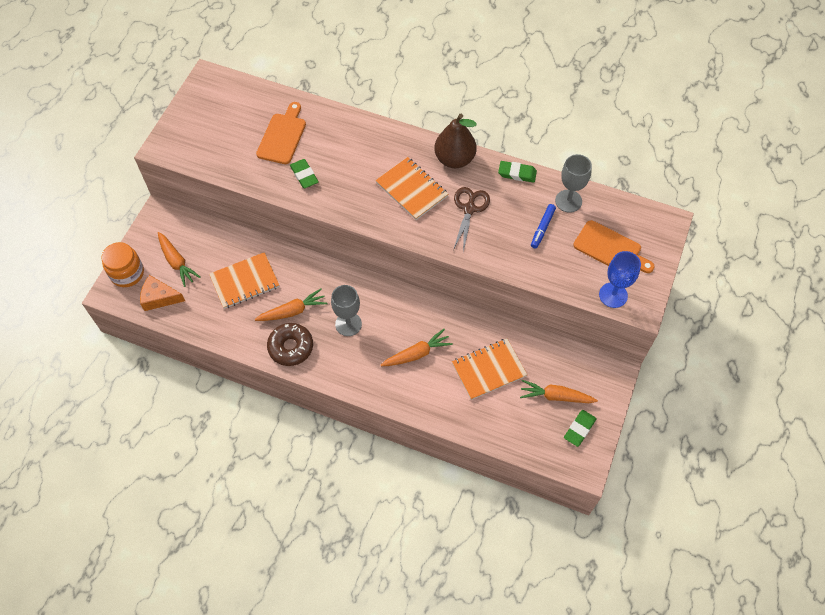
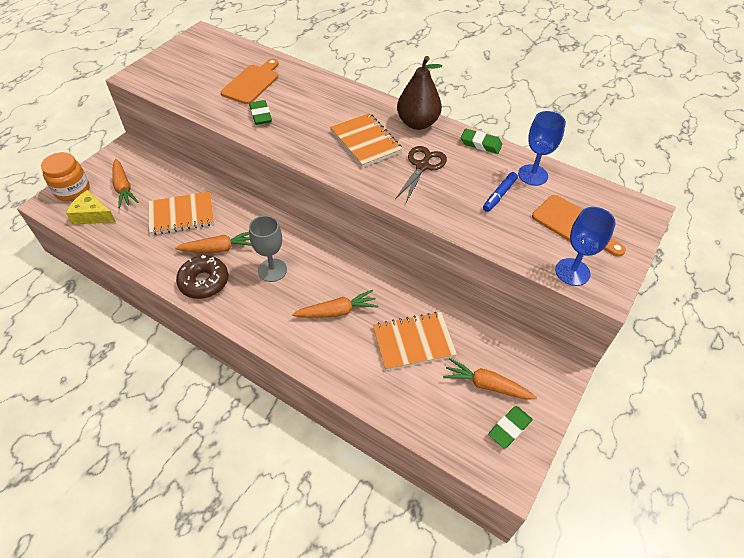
camera: 10 degrees right, 10 degrees down
(159, 298) = (92, 215): orange cheese -> yellow cheese
(568, 201) = (532, 175): grey goblet -> blue goblet

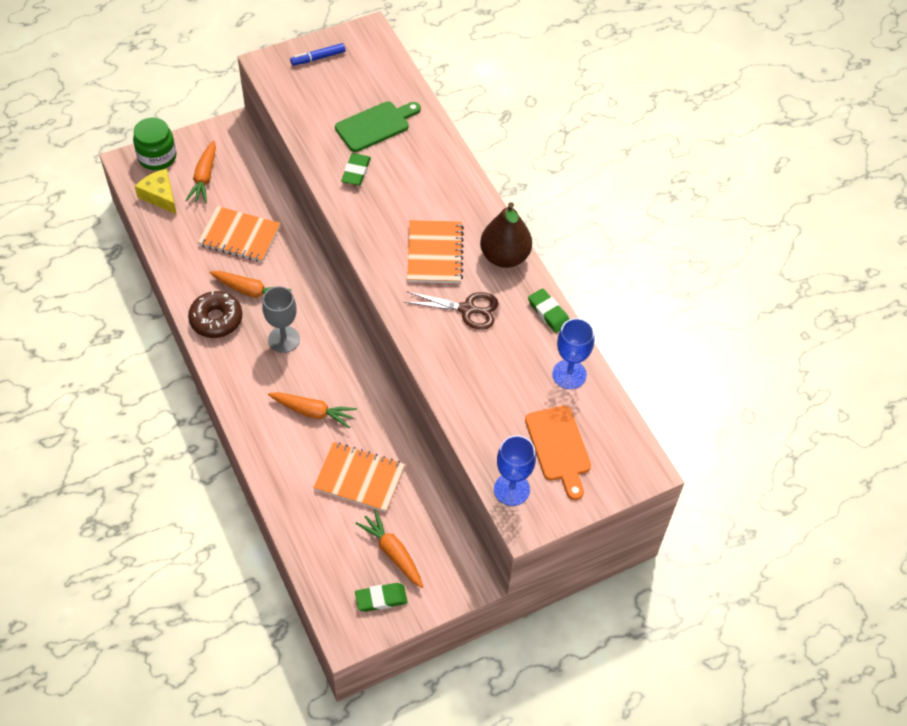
camera: 30 degrees right, 5 degrees up
(72, 190) = (157, 157): orange jar -> green jar
(252, 83) = (375, 125): orange cutting board -> green cutting board
(422, 166) = (467, 309): brown scissors -> brown scissors turned 45 degrees clockwise
(499, 195) = (515, 378): blue marker -> blue marker (318, 58)

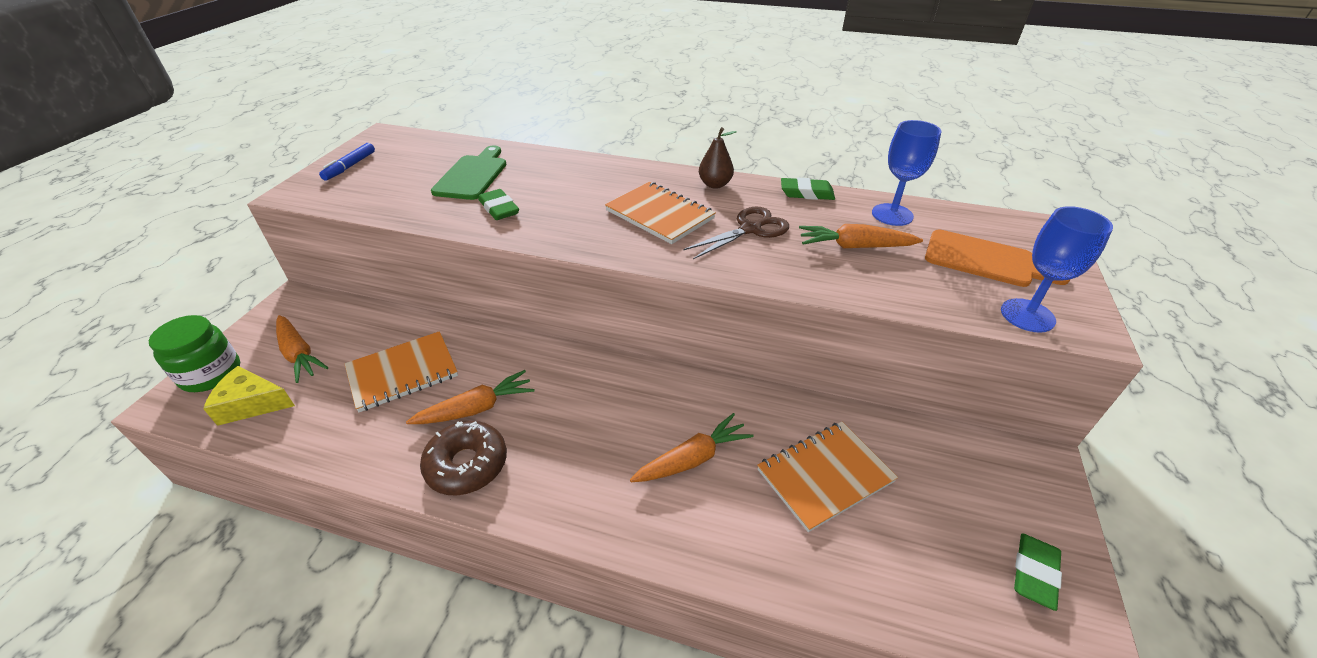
camera: 45 degrees left, 15 degrees down
(284, 339) = (570, 421): grey goblet -> none
(392, 552) = (960, 513): orange carrot -> orange carrot (854, 246)
(504, 256) = (715, 184): brown pear -> brown pear, size x0.59

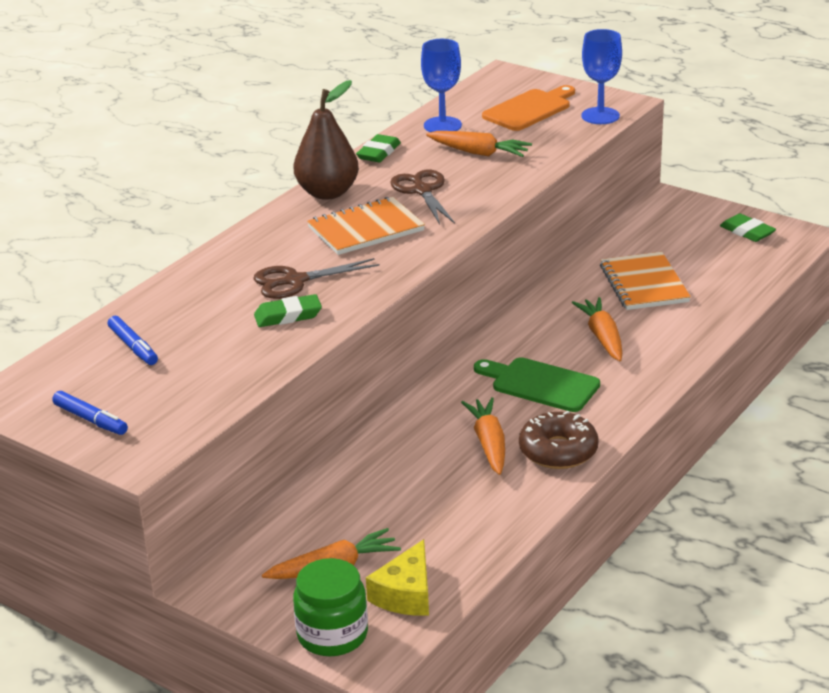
camera: 70 degrees left, 10 degrees down
(403, 373) = (410, 490): orange notebook -> none
(447, 160) = (133, 347): none -> blue marker
(472, 175) = (192, 330): green cutting board -> green cutting board (540, 384)
(557, 200) = (295, 281): none -> brown scissors
(715, 184) = (328, 193): brown pear -> brown pear, size x1.69
(854, 246) = (479, 153): orange carrot -> orange carrot turned 90 degrees counterclockwise

